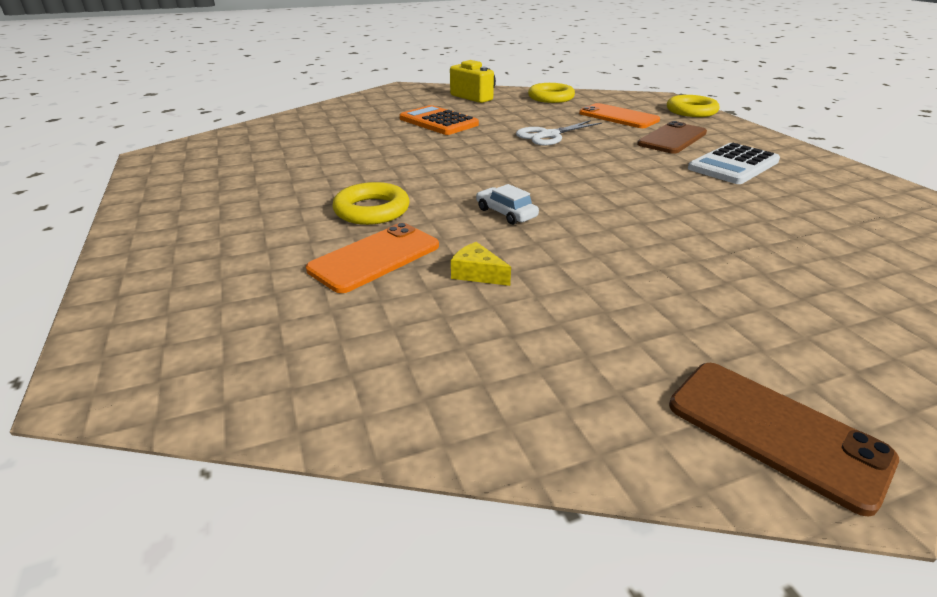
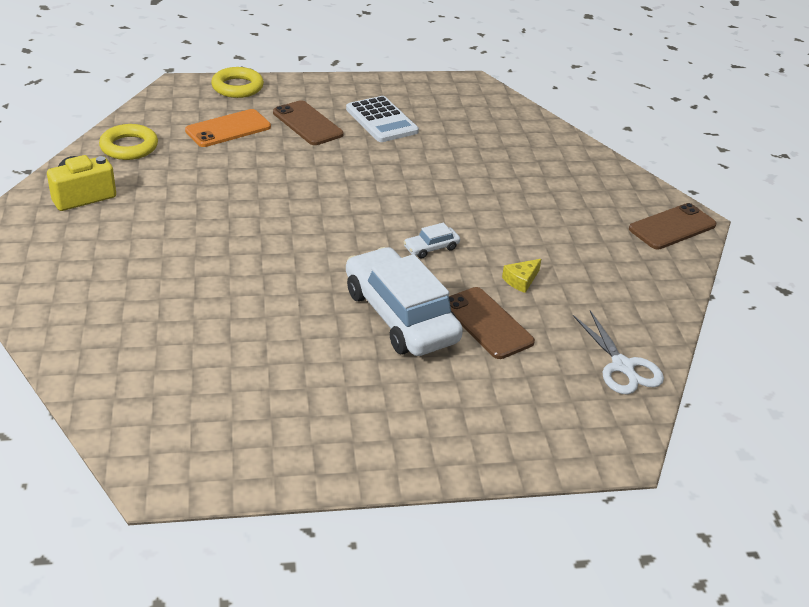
camera: 80 degrees left, 5 degrees up
(372, 210) = (400, 316): yellow ring -> white car
(375, 257) = (487, 323): orange phone -> brown phone
(438, 122) = (169, 240): orange calculator -> none
(548, 135) = (260, 182): white scissors -> white scissors (623, 367)

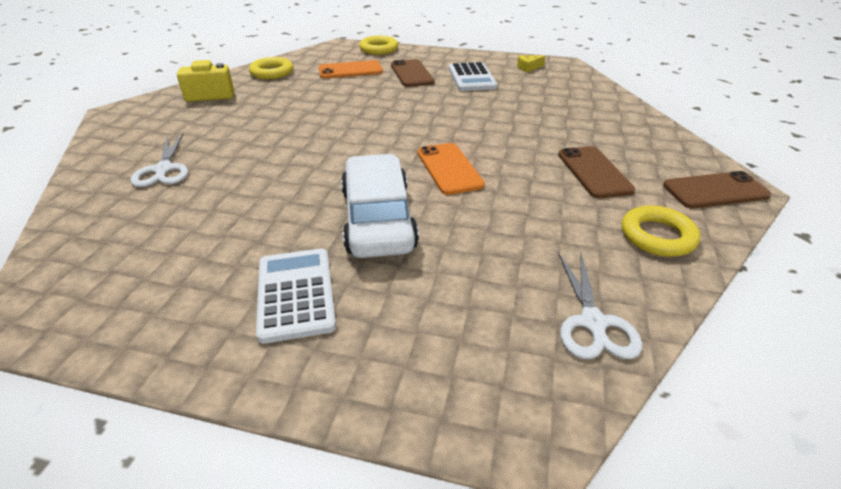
camera: 25 degrees right, 0 degrees up
(130, 307) = (163, 170): none -> white scissors
(381, 400) = (296, 294): none -> white calculator
(431, 248) = (449, 169): white car -> orange phone
(487, 323) = (459, 242): brown phone -> brown phone (594, 172)
(521, 280) = (520, 210): yellow cheese -> yellow cheese (528, 67)
(641, 282) = (657, 236): none -> yellow ring

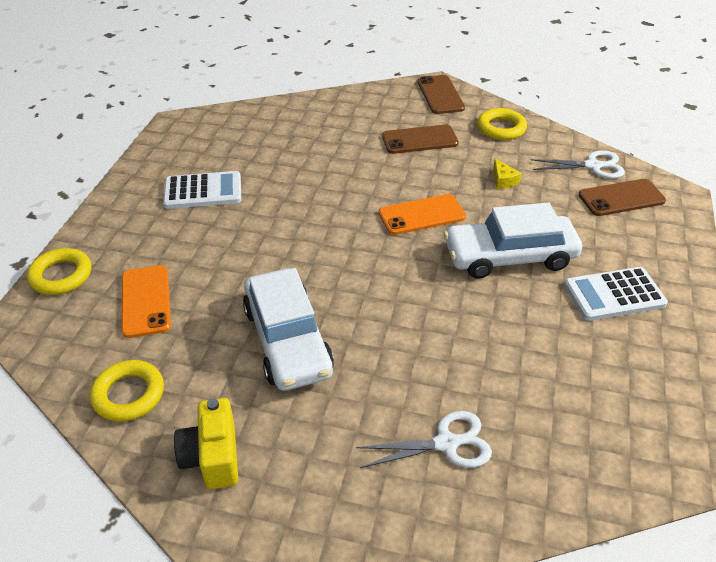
camera: 90 degrees left, 5 degrees up
(297, 112) = (287, 340): none -> white car
(411, 73) = (175, 240): brown phone -> brown phone (621, 198)
(528, 67) = (181, 148): yellow cheese -> yellow cheese (503, 180)

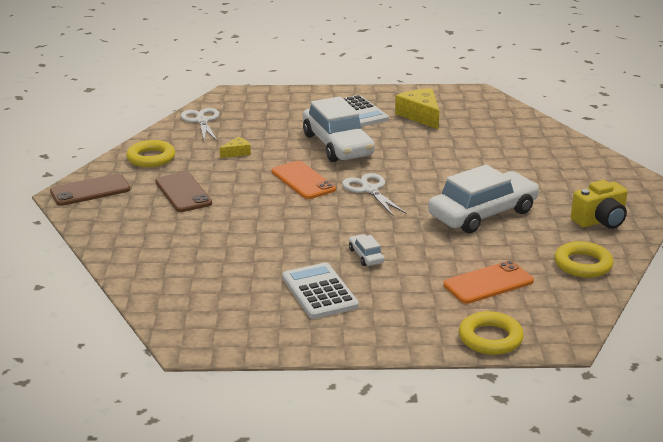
camera: 105 degrees left, 15 degrees down
(246, 229) = (366, 256): none -> white car
(446, 443) = (523, 153): white scissors -> white scissors (369, 189)
(600, 358) = (420, 115): none -> yellow cheese
(621, 198) = (243, 111): brown phone -> none

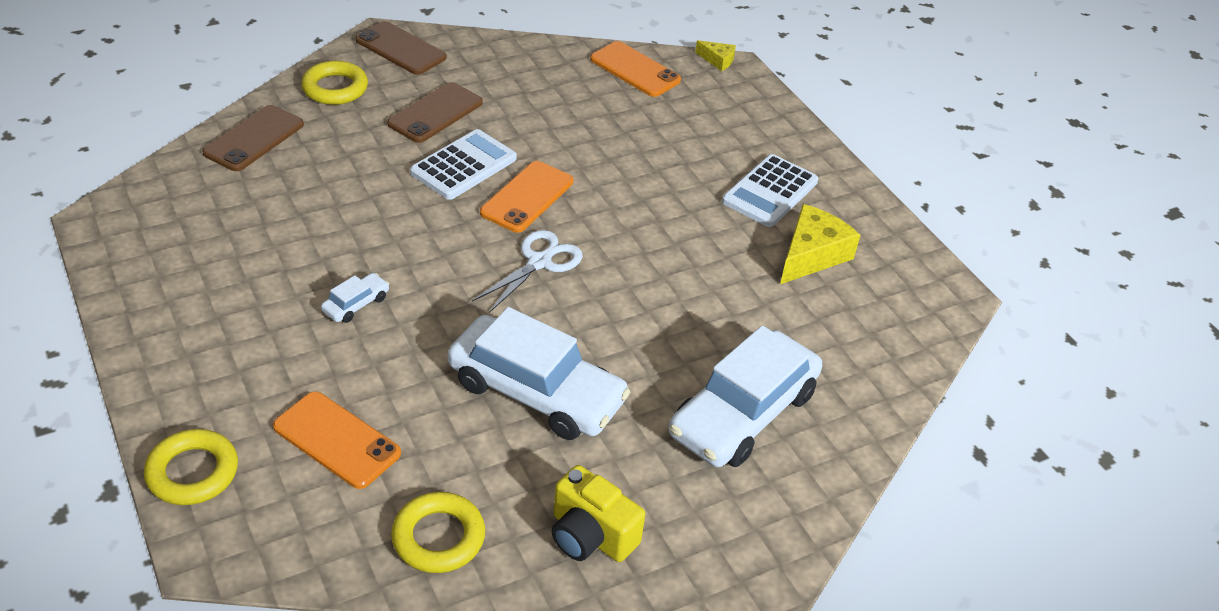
camera: 60 degrees right, 15 degrees up
(146, 265) = (254, 139): none -> brown phone
(151, 158) = (507, 64): yellow ring -> yellow ring (335, 88)
(201, 121) = (635, 70): white scissors -> orange phone
(237, 152) = (567, 122): yellow cheese -> yellow cheese (717, 60)
(319, 292) = (249, 287): white calculator -> white calculator (464, 166)
(337, 145) = (651, 200): white car -> white car (743, 413)

